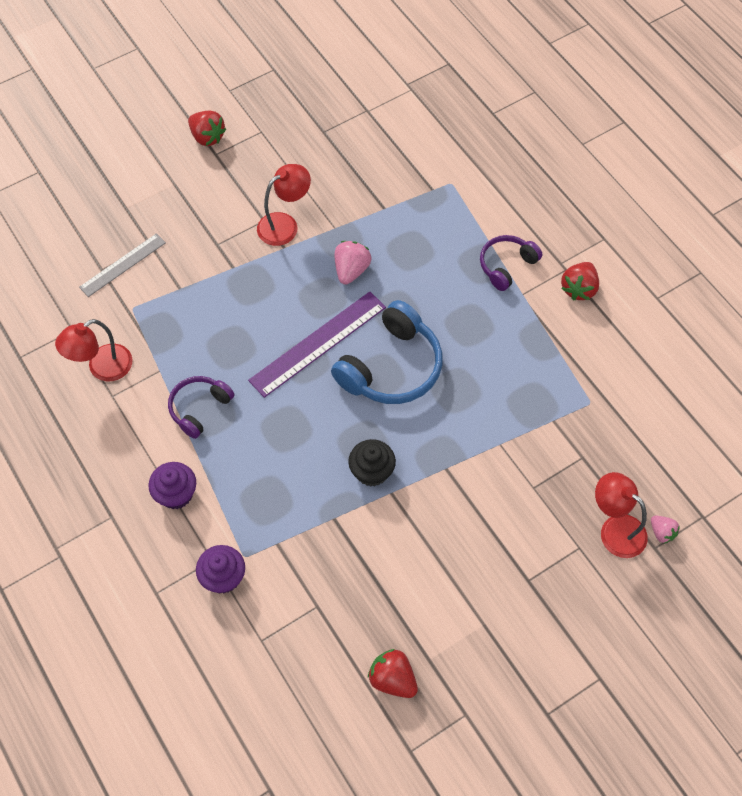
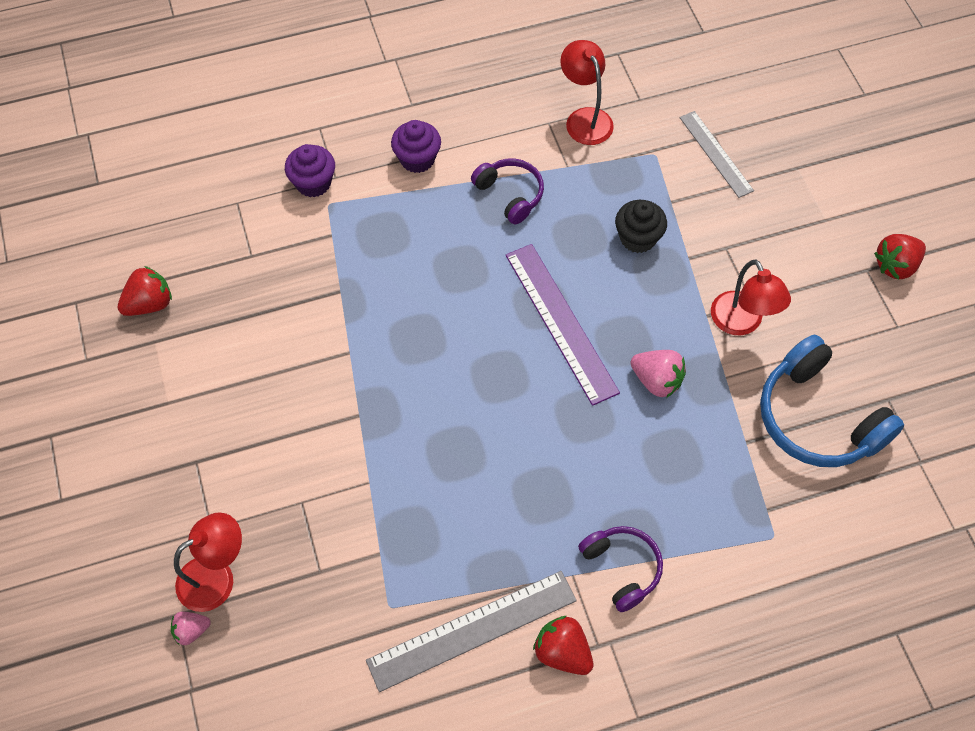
camera: 105 degrees right, 0 degrees up
(372, 472) = (380, 339): black cupcake -> black cupcake (637, 238)
(391, 367) = (507, 391): blue headphones -> blue headphones (817, 418)
(586, 346) = (472, 630): none -> grey ruler

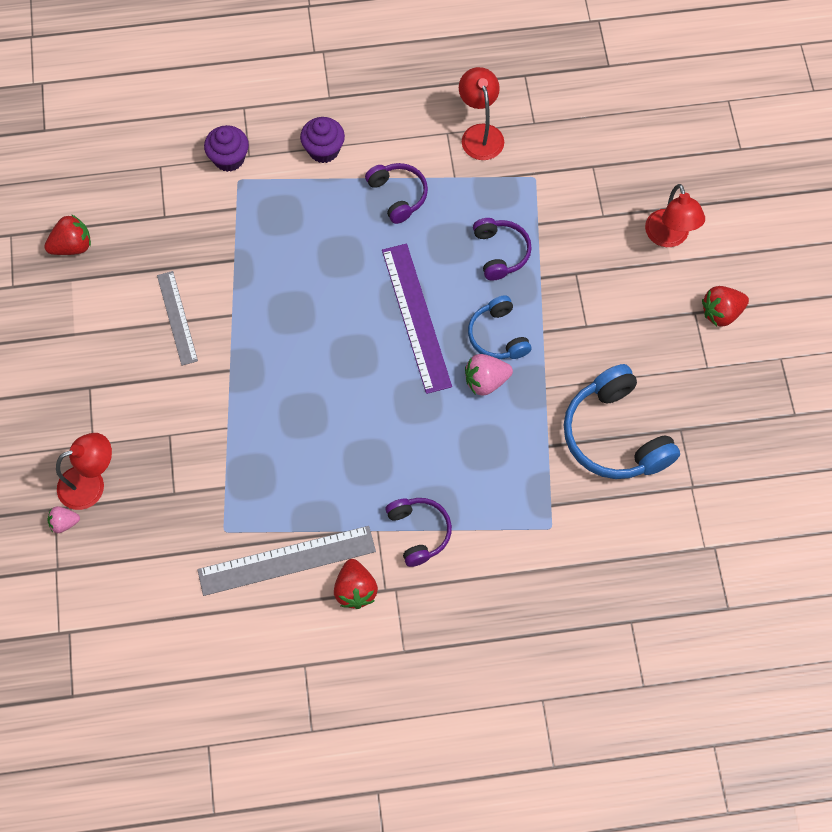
camera: 10 degrees right, 5 degrees up
(562, 652) = (355, 590): red strawberry -> red strawberry turned 150 degrees counterclockwise
(637, 238) = (500, 252): black cupcake -> purple headphones
(656, 381) = (486, 381): pink strawberry -> pink strawberry turned 120 degrees clockwise
(657, 328) = (498, 336): none -> blue headphones
(715, 154) = (589, 185): grey ruler -> grey ruler (177, 318)
(741, 323) = (571, 343): red lamp -> red lamp (669, 237)

